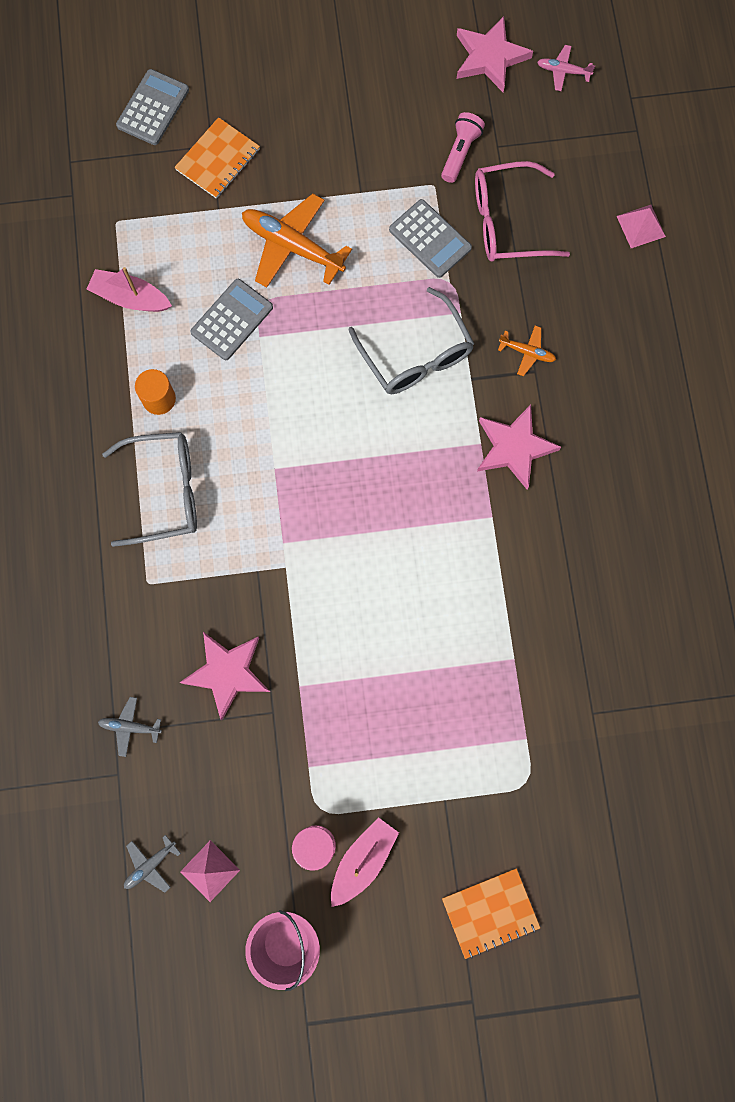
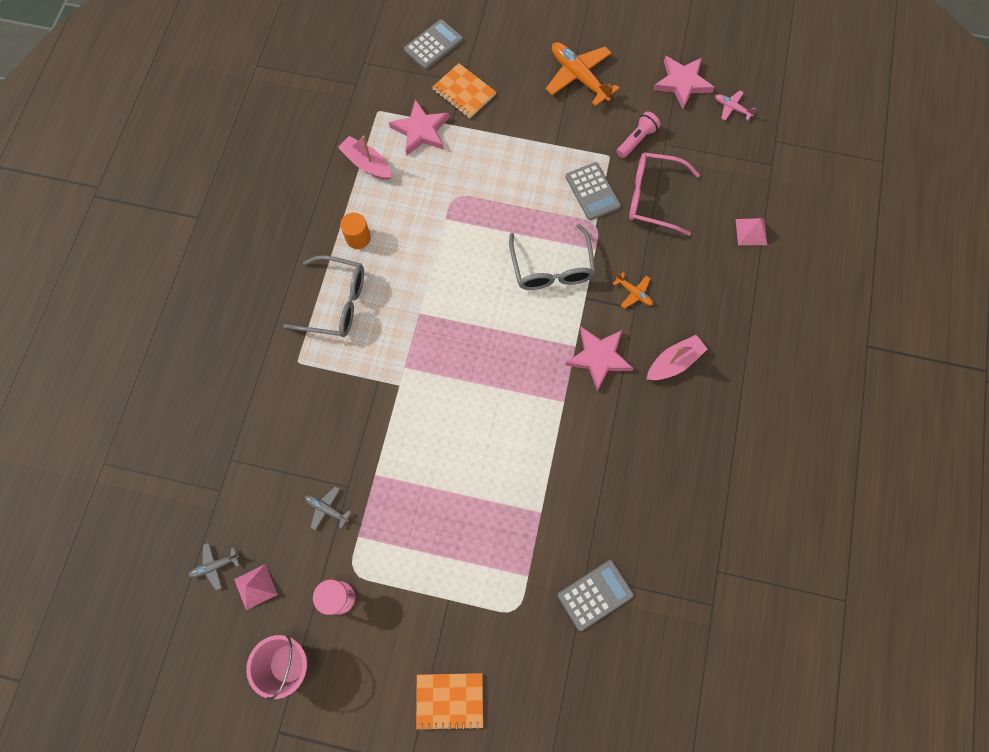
camera: 20 degrees right, 5 degrees down
(130, 727) = (243, 459): grey plane -> grey plane (327, 509)
(218, 160) = (464, 92): orange notebook -> orange notebook turned 75 degrees clockwise
(227, 673) = (327, 446): pink star -> pink star (421, 131)
(232, 320) = (430, 201): grey calculator -> grey calculator (595, 595)
(292, 246) = (492, 165): orange plane -> orange plane (578, 77)
(363, 860) = (370, 622): pink boat -> pink boat (674, 362)

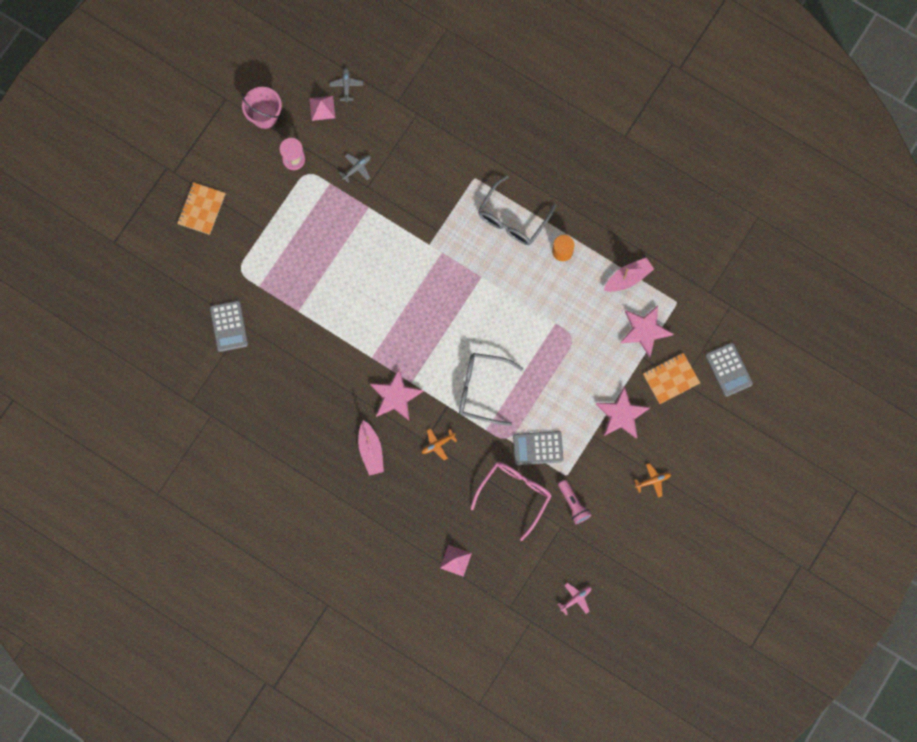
camera: 110 degrees right, 5 degrees up
(578, 77) = (653, 481): orange plane -> orange plane, size x0.49
(682, 83) = (616, 567): pink star -> pink star (621, 415)

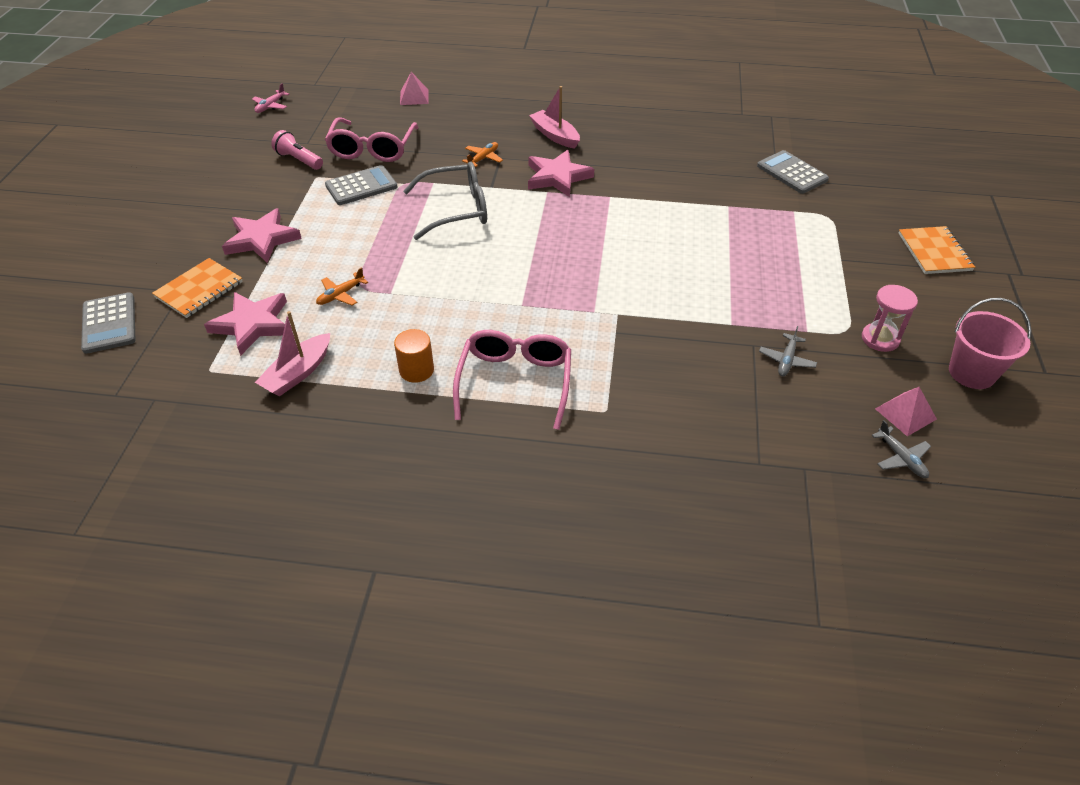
camera: 155 degrees right, 30 degrees down
(512, 219) = (515, 382): grey glasses -> pink glasses
(653, 481) = (202, 200): orange plane -> orange plane (340, 295)
(729, 369) = (109, 323): grey calculator -> grey calculator turned 150 degrees counterclockwise

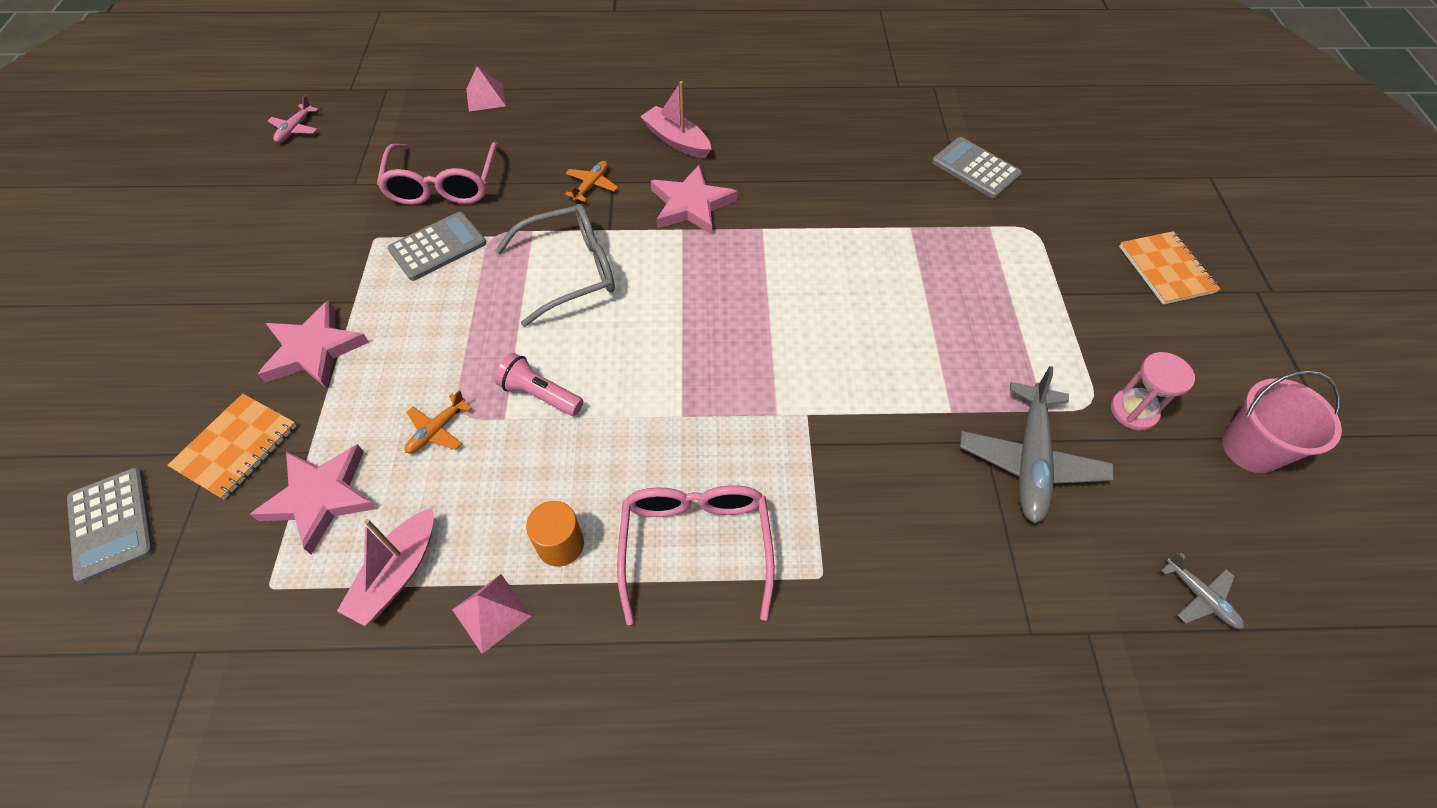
camera: 10 degrees left, 10 degrees up
(299, 160) = (347, 213): pink flashlight -> pink flashlight (540, 395)
(786, 360) = (1030, 460): grey plane -> grey plane, size x2.04
(905, 414) = (1189, 525): pink pyramid -> pink pyramid (491, 612)

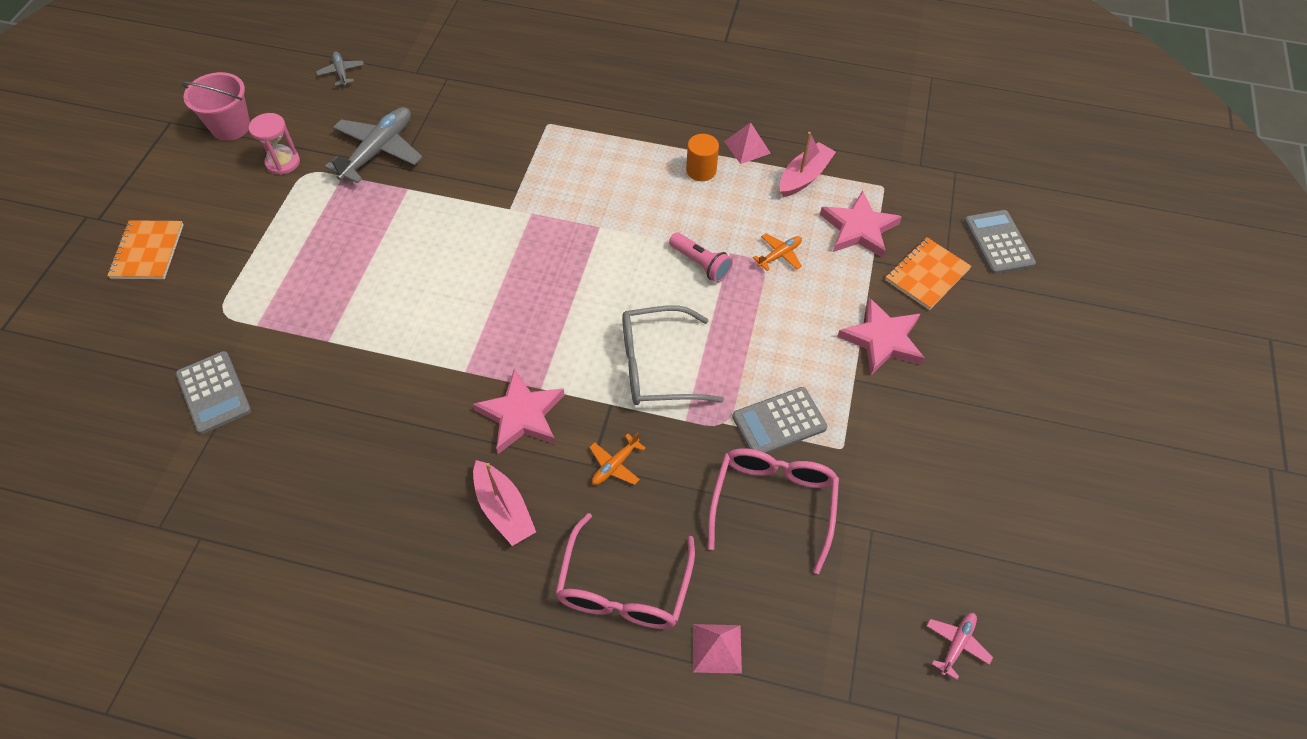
camera: 165 degrees left, 0 degrees up
(695, 545) = (617, 153): pink glasses -> pink glasses (624, 588)

